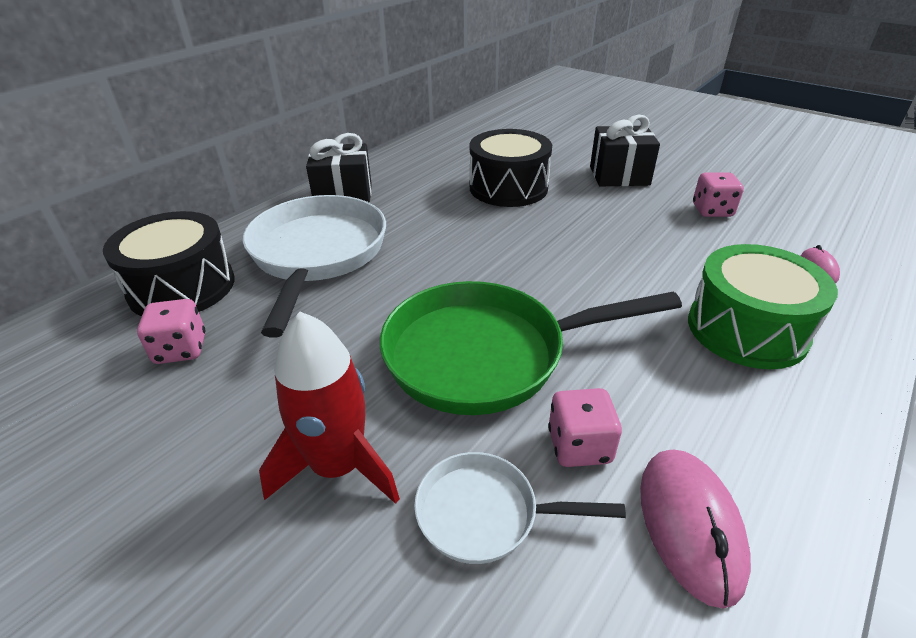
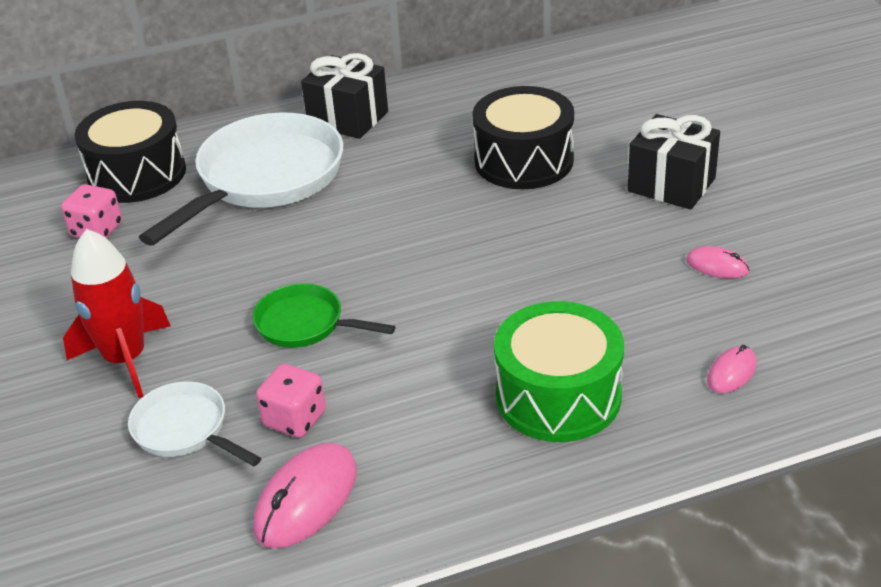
camera: 35 degrees right, 0 degrees up
(486, 355) = (305, 324): green pan -> green pan, size x0.51
(712, 210) = (717, 266): pink dice -> pink mouse

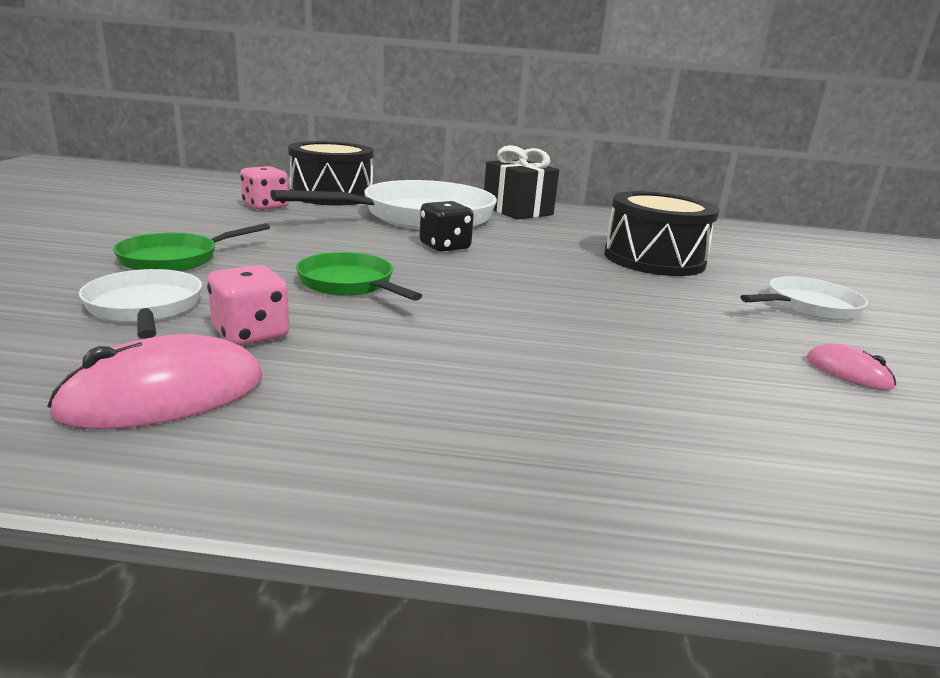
camera: 20 degrees right, 15 degrees down
(126, 359) = (175, 259): red rocket -> green pan
(333, 226) = (445, 247): none -> black dice
(558, 396) = (564, 413): green drum -> none
(671, 185) = (808, 306): black gift -> white pan
(731, 372) = (842, 474): pink mouse -> none

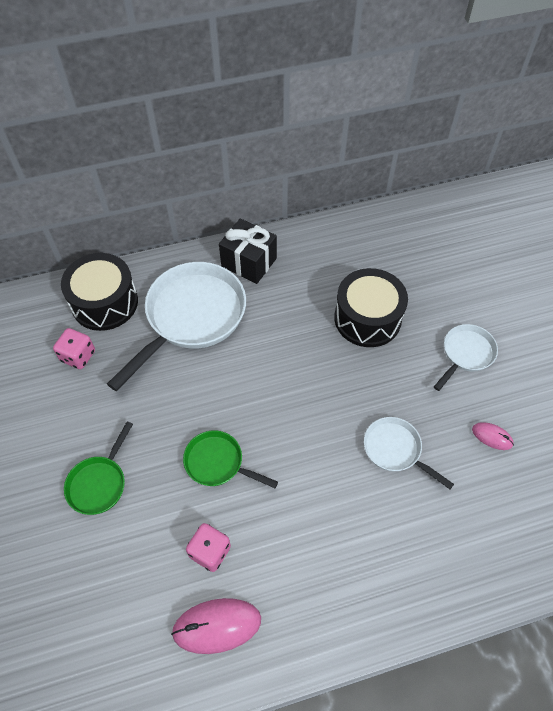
camera: 20 degrees left, 35 degrees up
(145, 308) = (138, 554): white pan -> white pan (395, 450)
(164, 395) = (217, 626): pink mouse -> pink mouse turned 45 degrees clockwise
(445, 247) = (237, 369): black dice -> none

